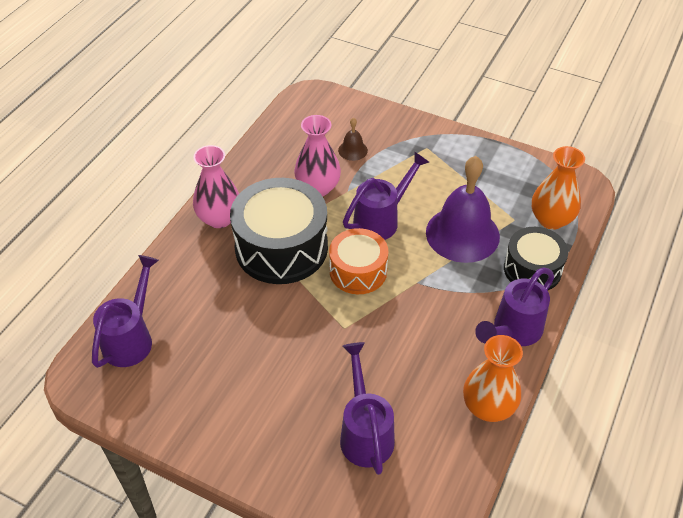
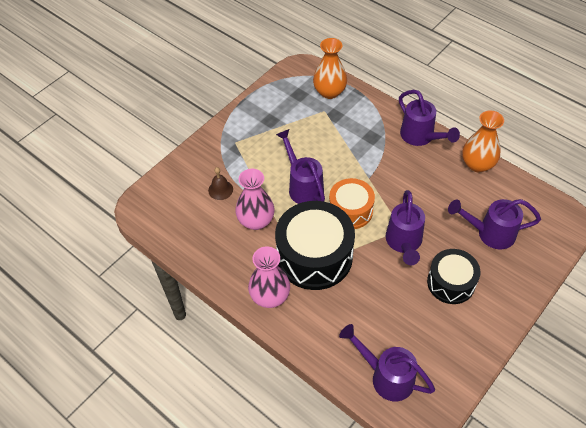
camera: 75 degrees left, 5 degrees up
(323, 333) = (404, 243): none -> purple watering can
(462, 234) = (330, 142): purple bell -> none
(532, 269) = (371, 113): black drum -> black drum (451, 283)

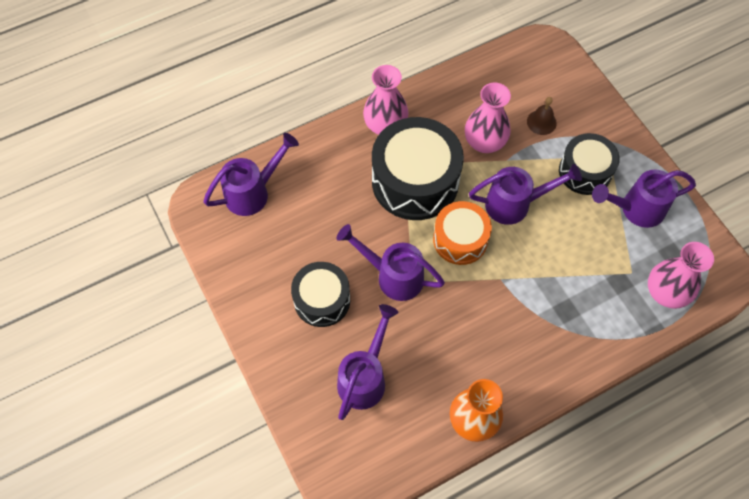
camera: 110 degrees right, 10 degrees up
(255, 153) = (585, 171): none -> black drum
(329, 92) = (665, 292): orange vase -> pink vase
(420, 137) = (545, 371): purple watering can -> purple watering can (636, 209)

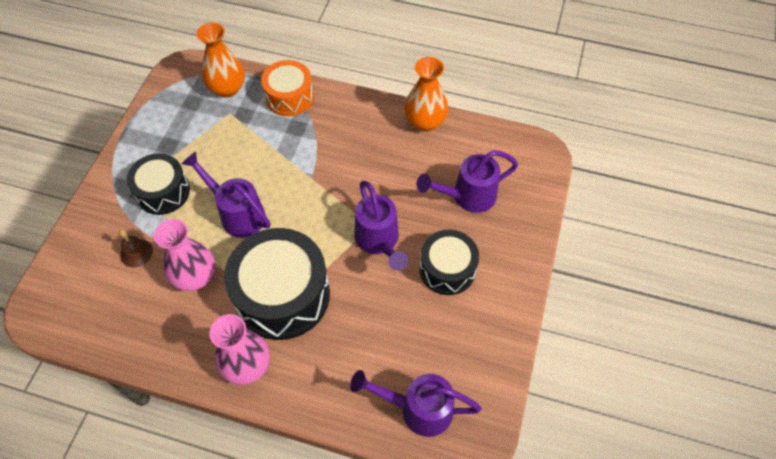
camera: 135 degrees left, 5 degrees down
(460, 239) = (304, 224): orange drum -> orange drum (289, 97)
(636, 209) = (171, 142): purple watering can -> none
(665, 292) = (227, 88): pink vase -> orange vase

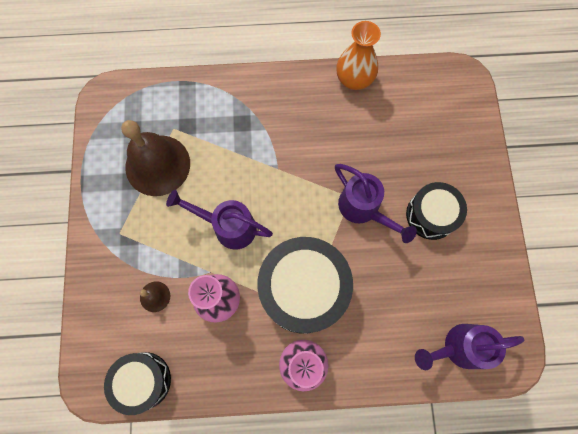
camera: 20 degrees left, 15 degrees up
(163, 192) = (150, 229): black drum -> black drum (143, 380)
(199, 139) = (157, 165): none -> brown bell
(227, 88) = (159, 103): orange vase -> none
(289, 97) = (221, 94): orange drum -> none
(467, 196) = (420, 140): purple watering can -> none

